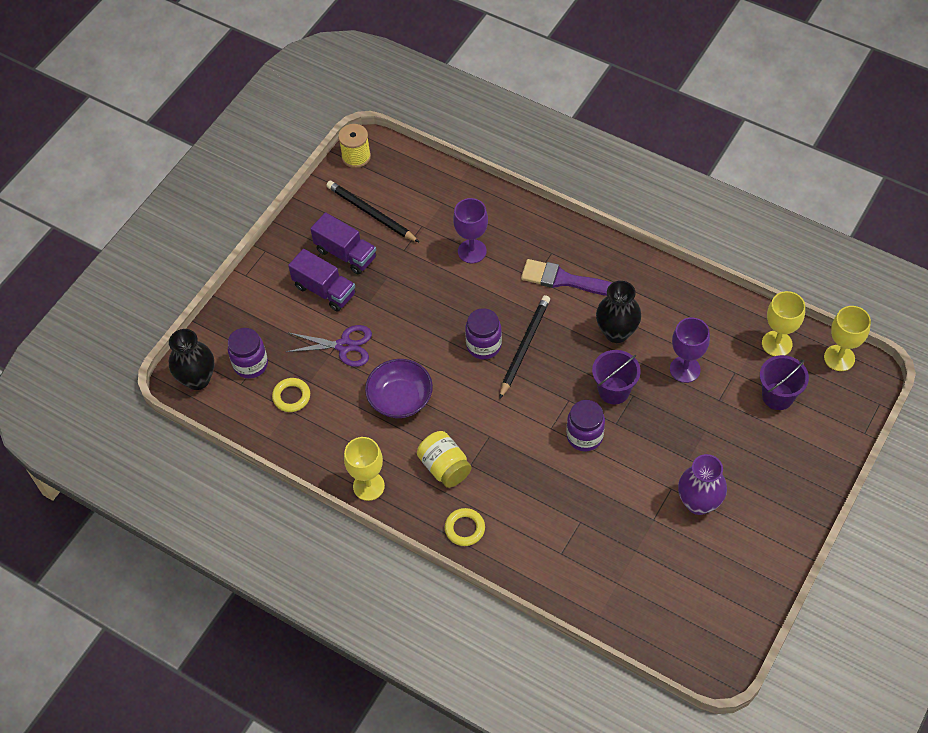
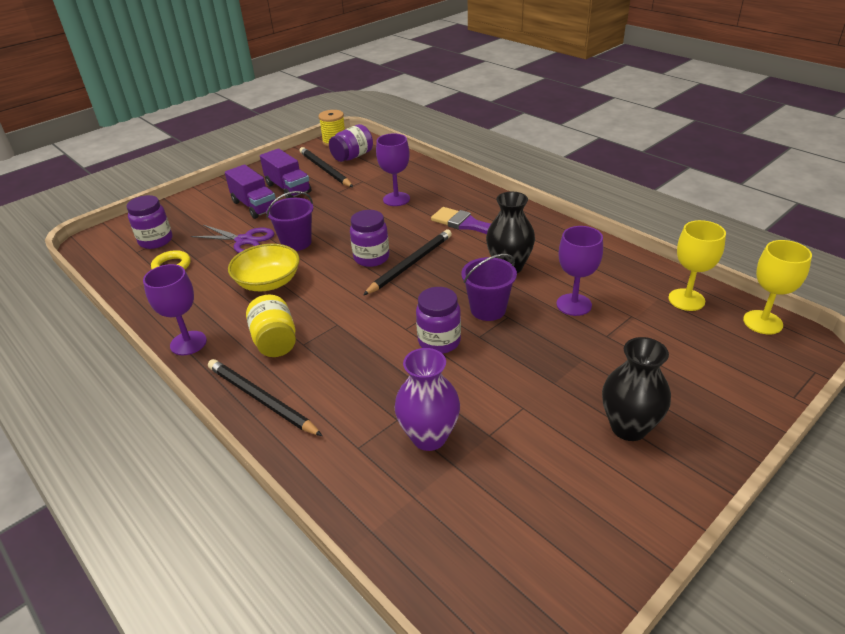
camera: 15 degrees right, 20 degrees down
(197, 379) = (104, 243): black vase -> black vase (628, 427)
(368, 486) = (188, 343): yellow goblet -> purple goblet
(391, 183) = (352, 156): none -> purple jar
(400, 398) = (268, 282): purple bowl -> yellow bowl
(465, 528) = (261, 399): yellow ring -> black pencil
(698, 503) = (554, 428): purple vase -> purple vase (429, 437)
(777, 396) = (680, 343): purple bucket -> purple bucket (296, 243)

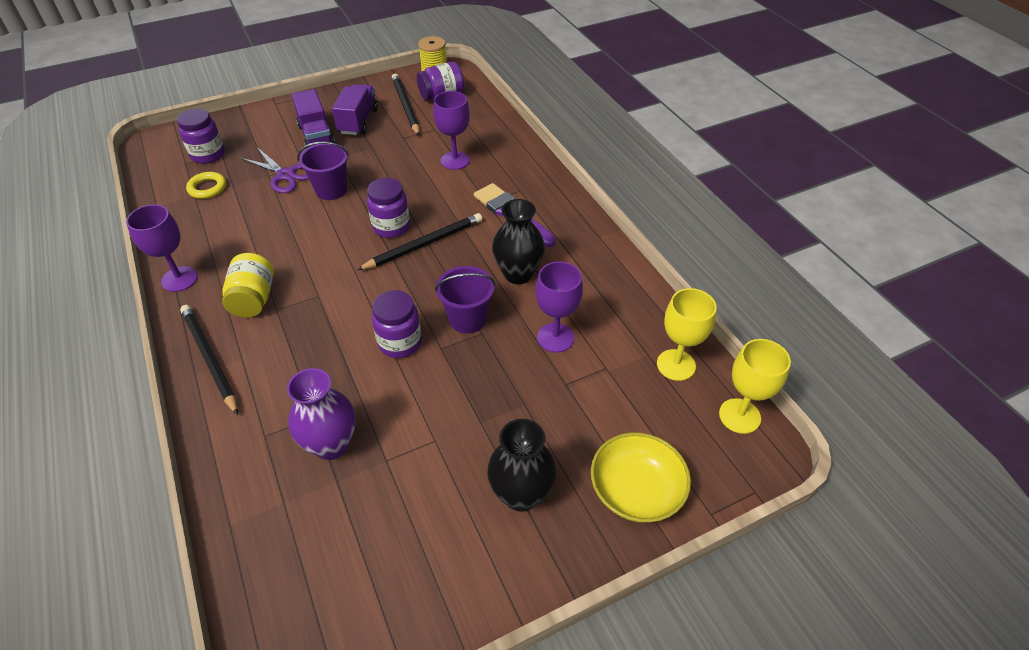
camera: 15 degrees right, 10 degrees up
(268, 282) = (282, 230): yellow bowl -> yellow bowl (636, 490)
(288, 188) = (358, 121): purple truck -> purple truck turned 150 degrees counterclockwise

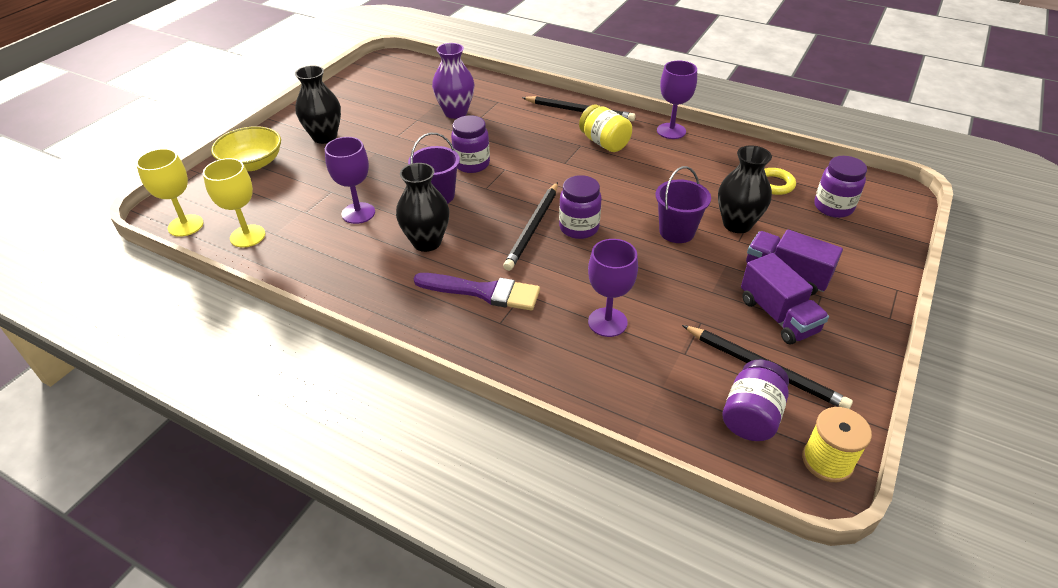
camera: 145 degrees right, 5 degrees down
(286, 175) = (737, 224): purple scissors -> black vase

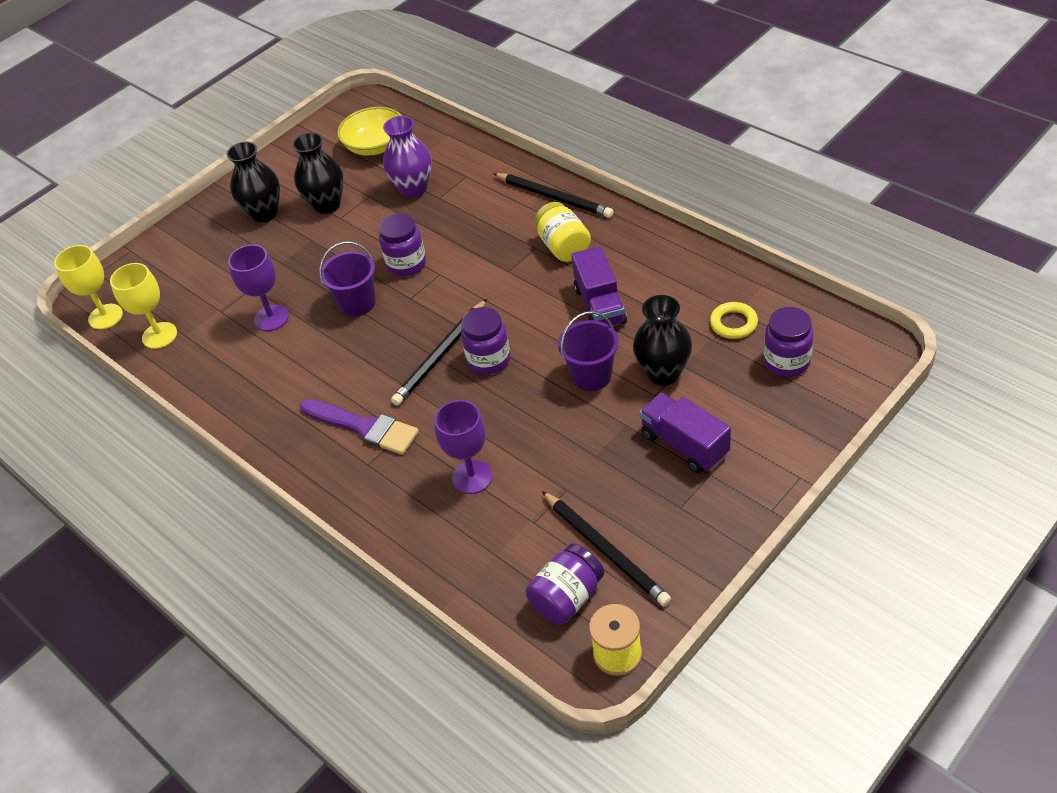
camera: 20 degrees right, 5 degrees up
(252, 163) = (184, 243): yellow bowl -> yellow bowl (375, 146)
(427, 242) = (328, 361): black vase -> black vase (327, 205)
(671, 131) = (649, 235): purple goblet -> none
(778, 316) = (650, 492): purple truck -> purple truck (599, 305)

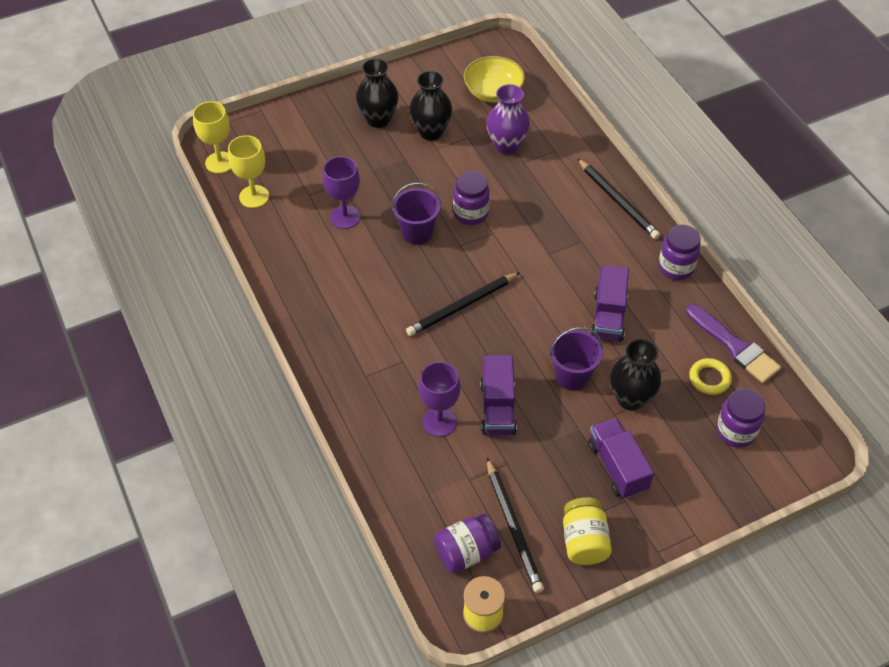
camera: 15 degrees right, 5 degrees up
(364, 427) = (376, 343): purple brush -> purple brush (735, 347)
(489, 360) = (497, 327): purple jar -> purple jar (676, 267)
(528, 438) = (497, 408): none -> purple truck
(563, 247) = (604, 250): yellow jar -> yellow jar (584, 541)

